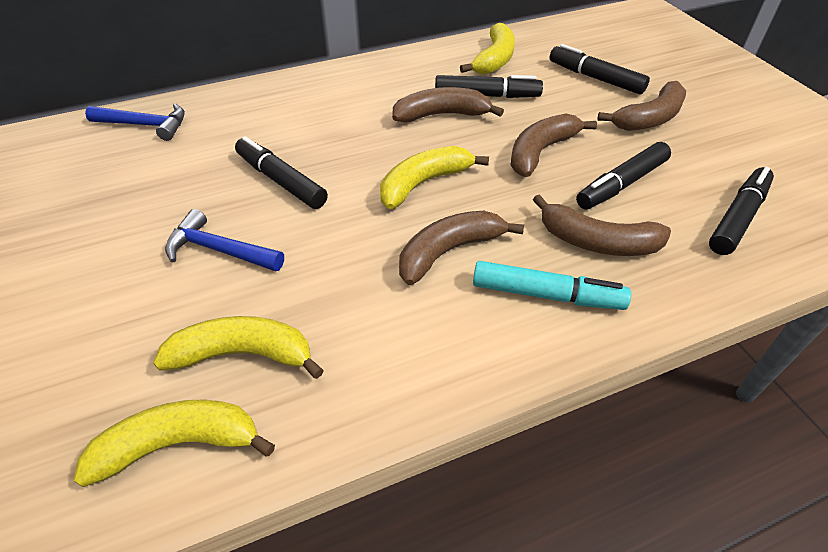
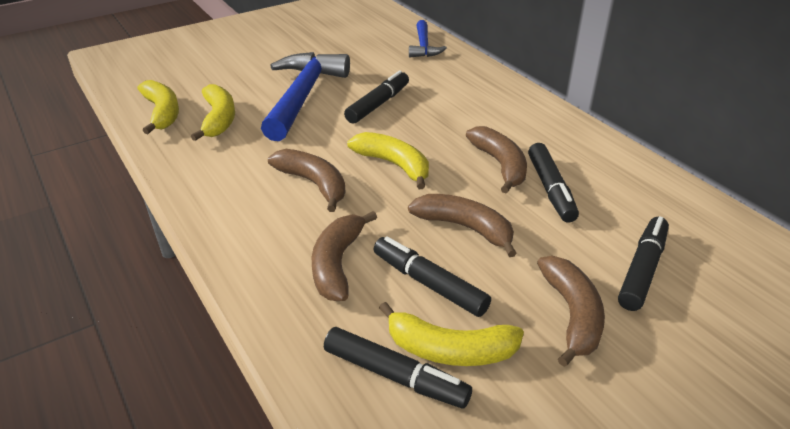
camera: 80 degrees right, 10 degrees down
(219, 250) = (303, 96): blue hammer -> blue hammer, size x1.87
(494, 59) = (630, 190): yellow banana -> yellow banana (450, 350)
(546, 295) = (270, 234): turquoise marker -> none
(649, 118) = (572, 315): brown banana -> brown banana turned 135 degrees counterclockwise

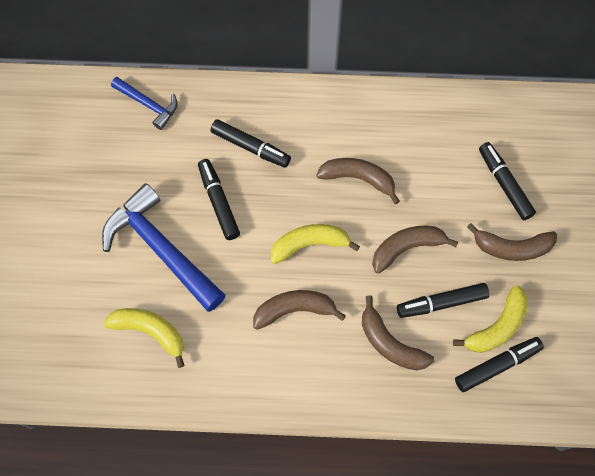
camera: 55 degrees left, 30 degrees up
(162, 113) = (104, 371): yellow banana -> none
(550, 189) = (404, 170): black marker -> black marker (250, 147)
(572, 315) = (512, 248): brown banana -> brown banana turned 150 degrees clockwise

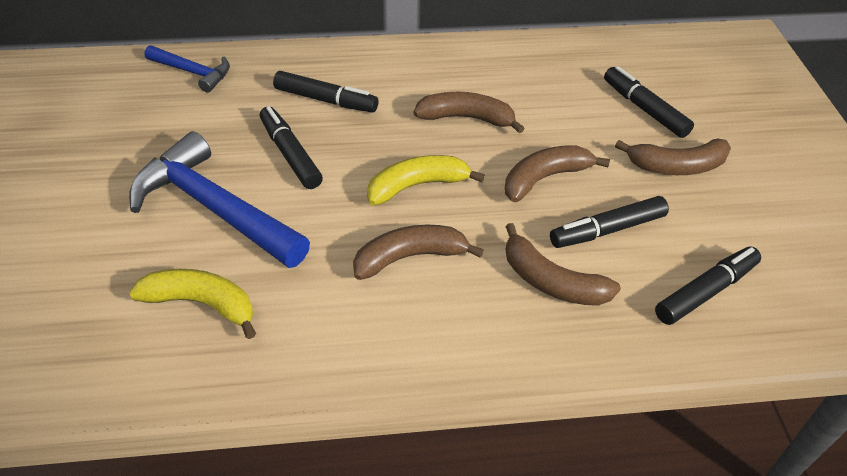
camera: 10 degrees left, 20 degrees down
(497, 327) = (689, 248): yellow banana -> none

